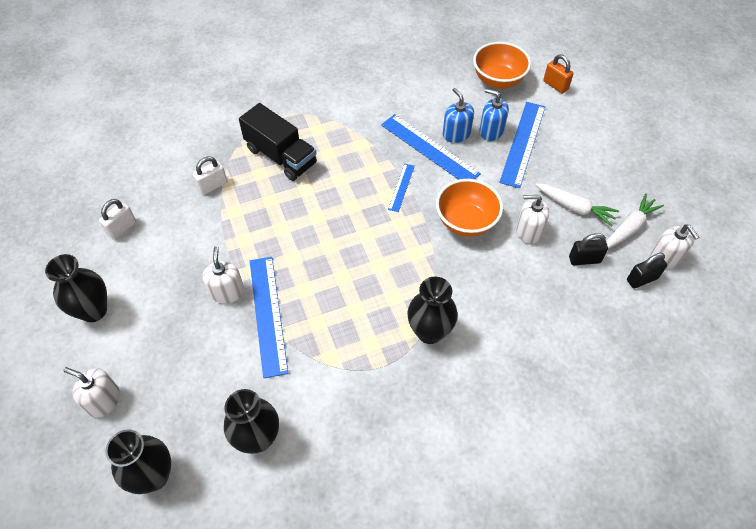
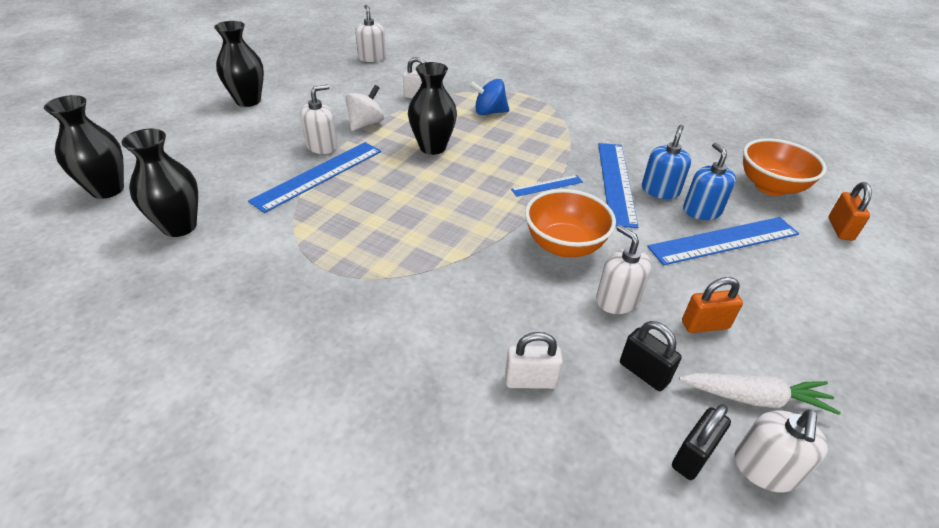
camera: 50 degrees right, 15 degrees down
(103, 400) = (168, 138): white soap dispenser -> white soap dispenser (372, 58)
(122, 228) = (333, 81): white padlock -> white padlock (530, 381)
(220, 244) = (366, 124): none -> white spinning top
(281, 156) = (489, 112): black truck -> blue spinning top
(429, 332) = (396, 282): black vase -> black vase (432, 147)
(574, 207) = (705, 325): white carrot -> orange padlock
(642, 279) = (693, 456): black padlock -> black padlock turned 75 degrees counterclockwise

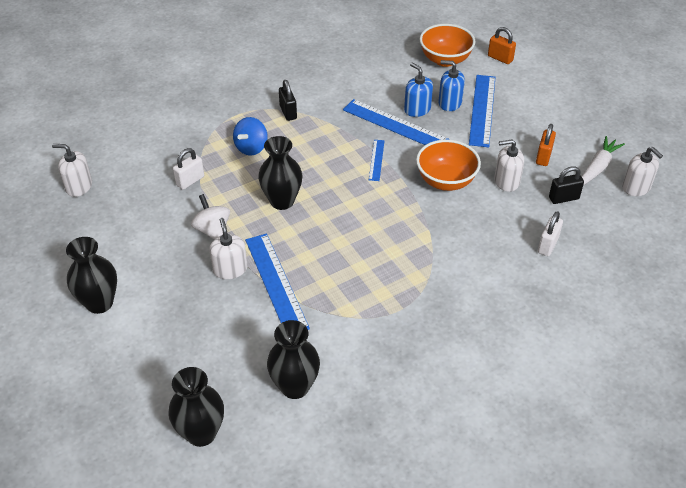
camera: 60 degrees left, 5 degrees up
(693, 456) = (619, 207): black padlock -> black padlock (288, 112)

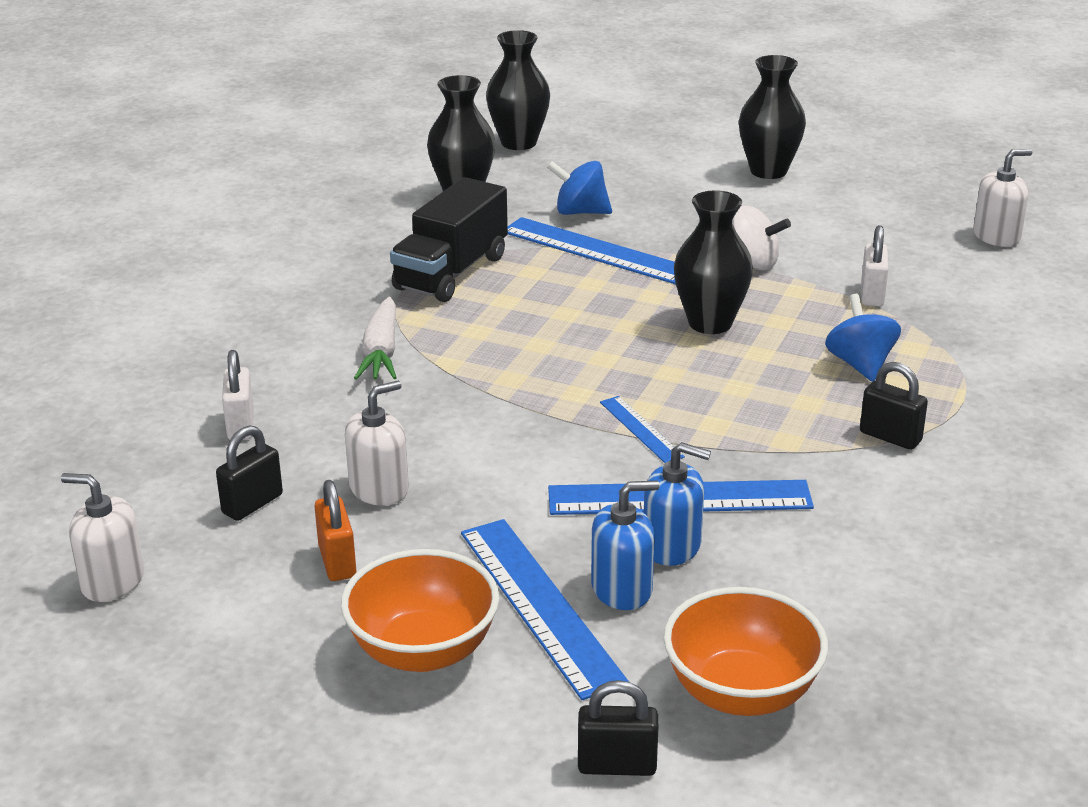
camera: 145 degrees right, 15 degrees down
(230, 269) = (670, 241): white soap dispenser -> none
(247, 324) = (580, 212): none -> blue spinning top
(368, 306) = (451, 272): none -> black truck
(446, 181) = (488, 446): orange bowl -> orange bowl (423, 651)
(500, 58) = (617, 765): orange padlock -> black padlock
(598, 167) = (211, 588): white carrot -> white carrot (381, 351)

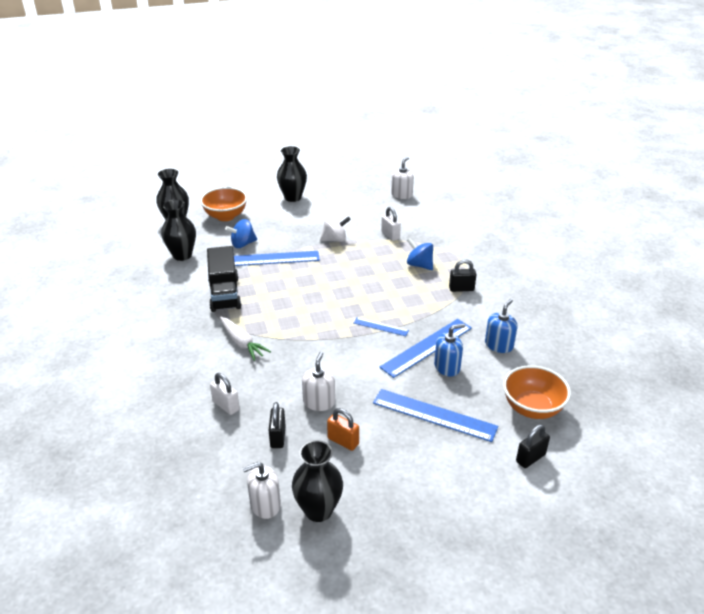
camera: 40 degrees left, 5 degrees up
(423, 651) = (419, 457): orange bowl -> orange bowl (225, 216)
(622, 589) = (452, 393): blue soap dispenser -> blue soap dispenser (499, 345)
(710, 323) = (351, 271): black vase -> black vase (318, 510)

